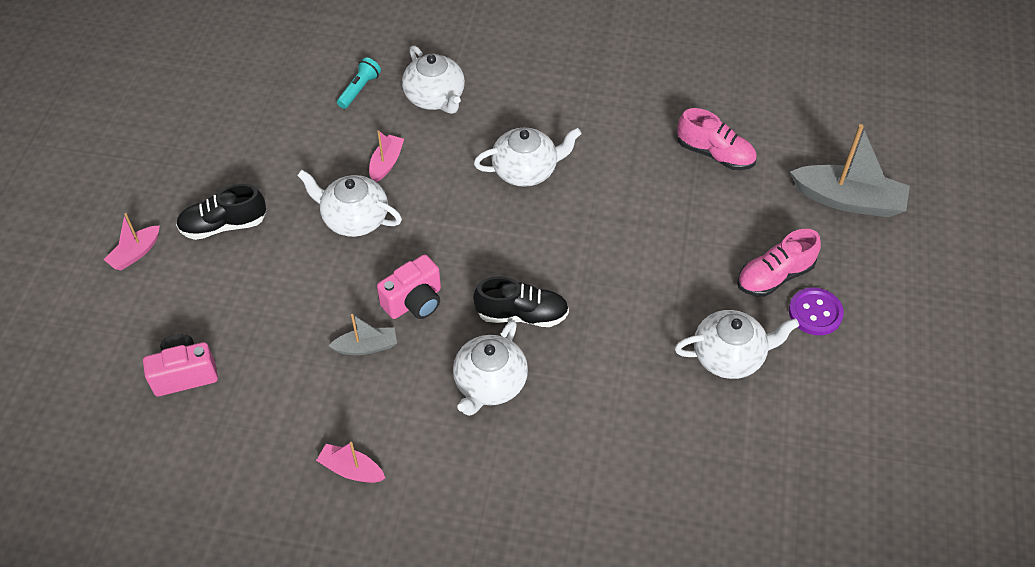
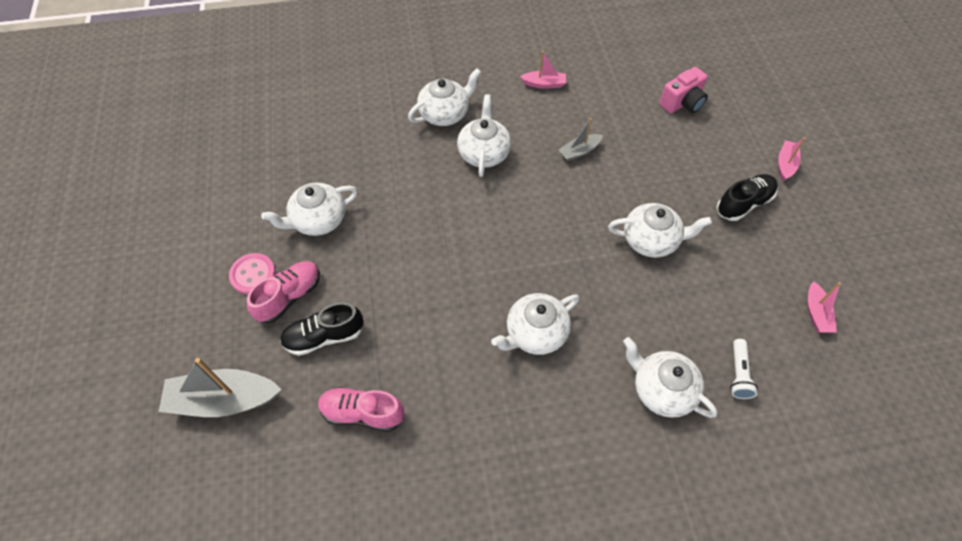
camera: 160 degrees right, 5 degrees up
(359, 89) = (738, 374): turquoise flashlight -> white flashlight
(386, 163) = (659, 299): pink boat -> pink boat (816, 313)
(414, 302) = (565, 190): pink camera -> none
(517, 464) = (445, 114): none -> white teapot
(522, 315) = (482, 204): black shoe -> black shoe (324, 336)
(815, 313) = (253, 274): purple button -> pink button

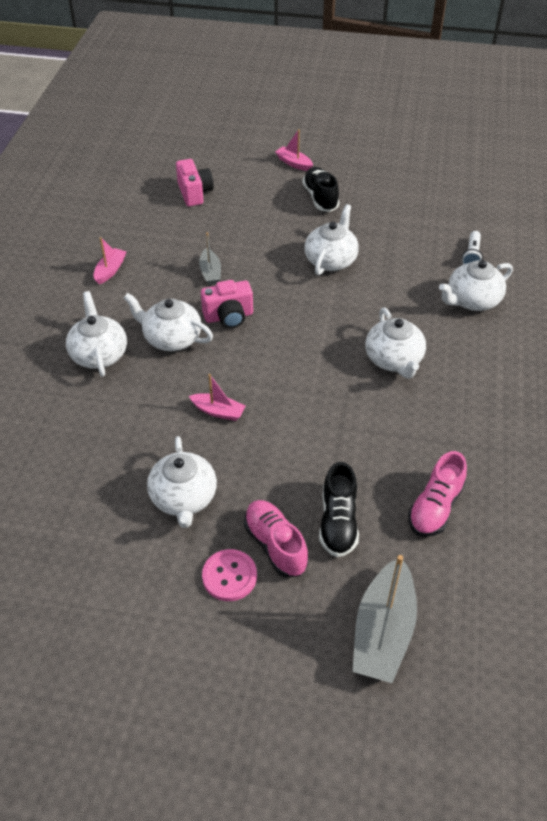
camera: 70 degrees left, 10 degrees down
(529, 183) = (229, 317): none -> pink camera
(738, 374) = (471, 256): white flashlight -> white flashlight turned 75 degrees clockwise
(816, 313) = (435, 199): pink boat -> pink boat (218, 411)

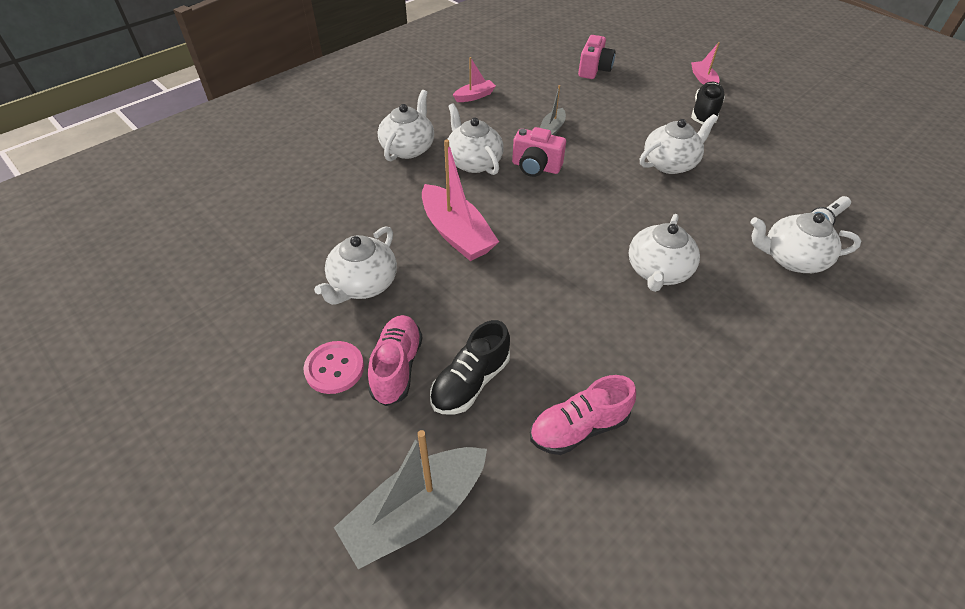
camera: 35 degrees right, 0 degrees up
(218, 411) = (456, 233): pink boat -> pink boat, size x1.89

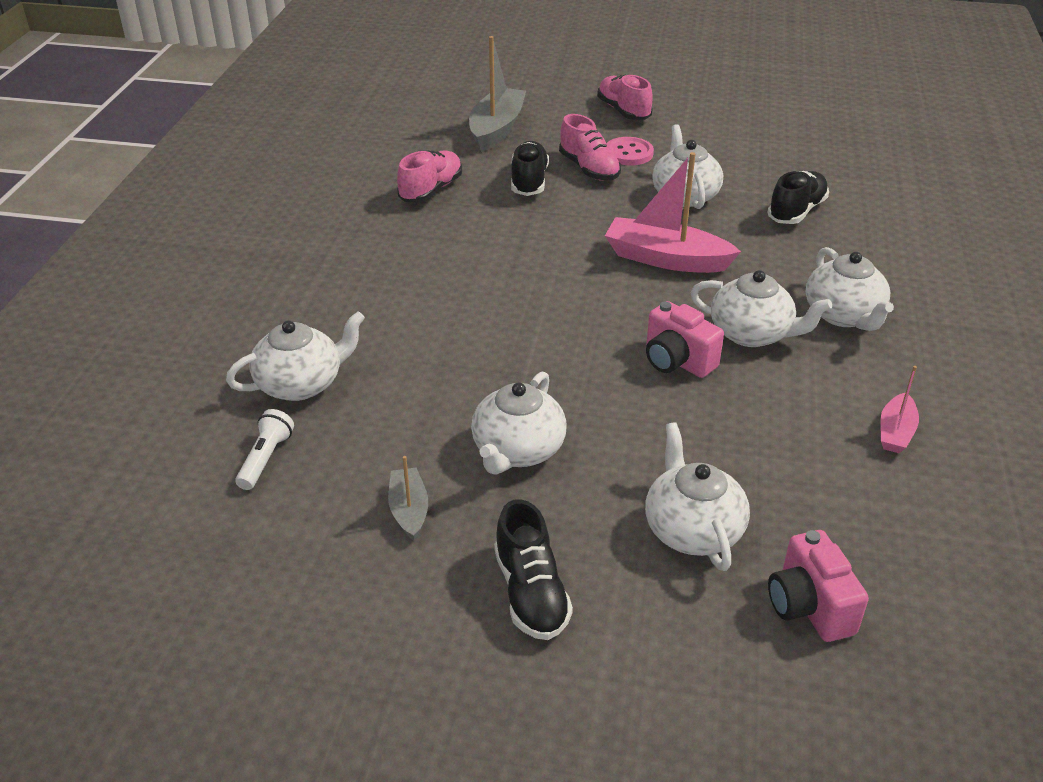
camera: 145 degrees right, 10 degrees down
(243, 452) = (623, 111): none -> pink shoe
(311, 225) = (796, 211): none -> black shoe
(535, 167) = (677, 361): pink camera -> pink camera turned 120 degrees counterclockwise
(552, 129) = (723, 428): grey boat -> grey boat (409, 510)
(657, 271) = (442, 309): white teapot -> white teapot (692, 529)
(703, 79) = (593, 706): pink boat -> none

